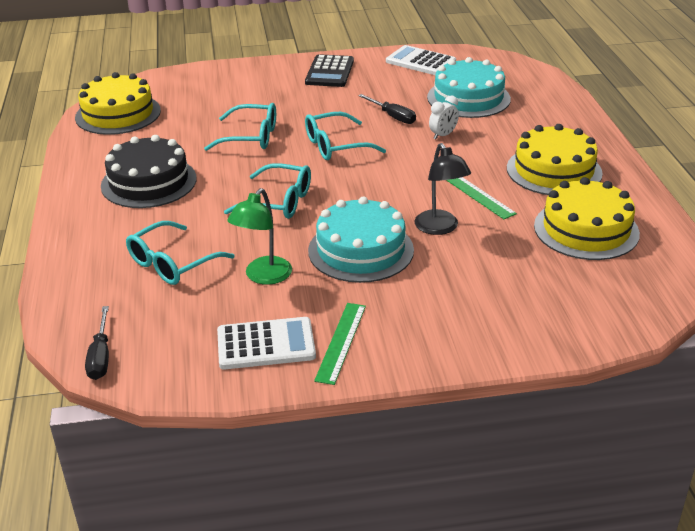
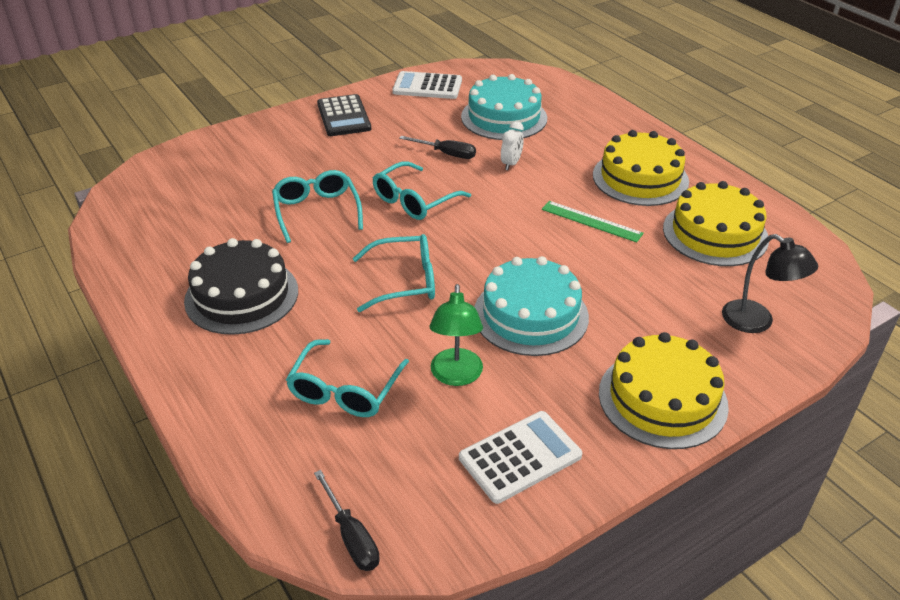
camera: 25 degrees left, 5 degrees up
(118, 114) = (140, 218): yellow cake -> yellow cake (662, 399)
(251, 137) = (317, 211): turquoise glasses -> turquoise glasses turned 90 degrees counterclockwise
(341, 342) = (592, 428): green ruler -> none
(440, 228) = (586, 268): black lamp -> black lamp (756, 322)

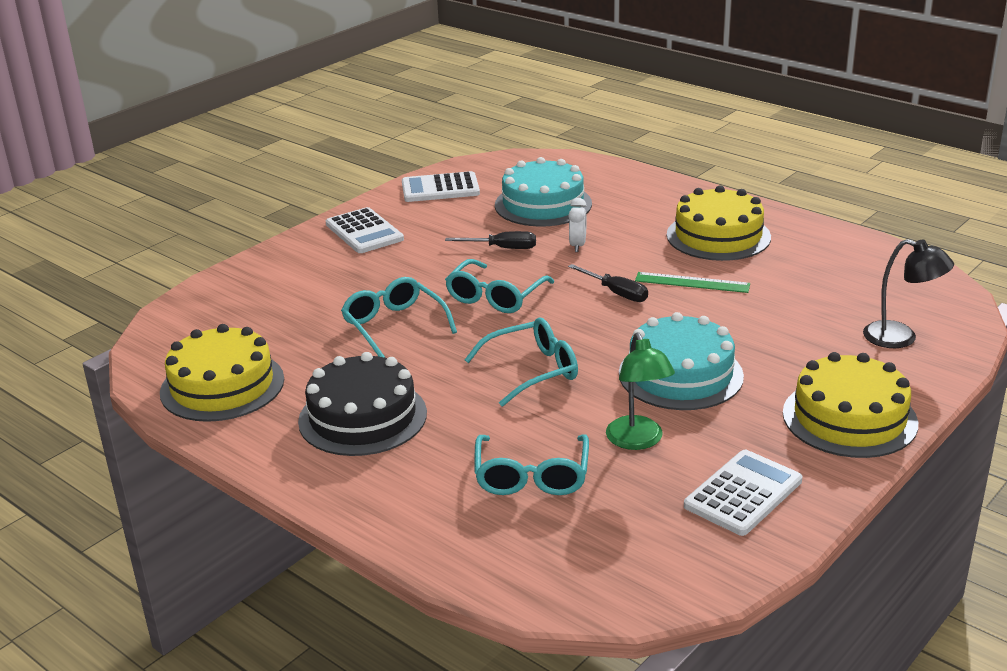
camera: 15 degrees left, 10 degrees down
(343, 116) = (364, 232): black calculator -> white calculator
(351, 536) = (619, 594): black screwdriver -> black screwdriver (616, 293)
(715, 233) = (819, 271): yellow cake -> yellow cake (222, 386)

